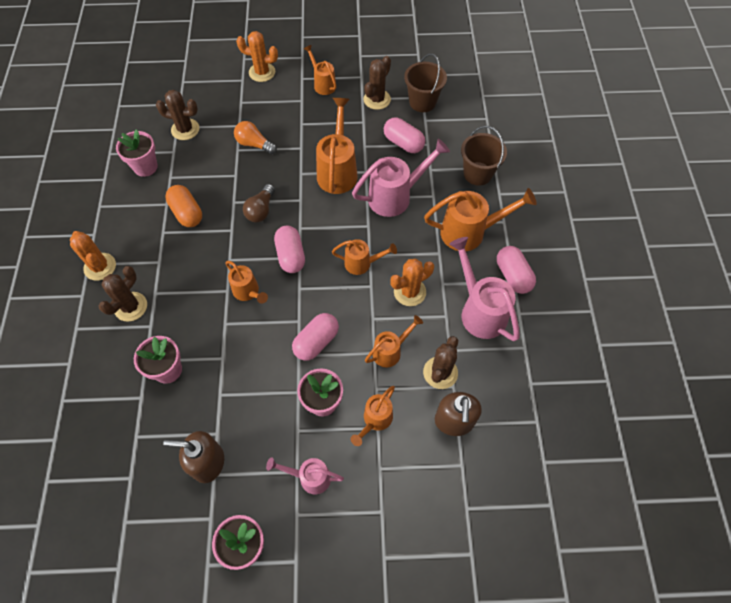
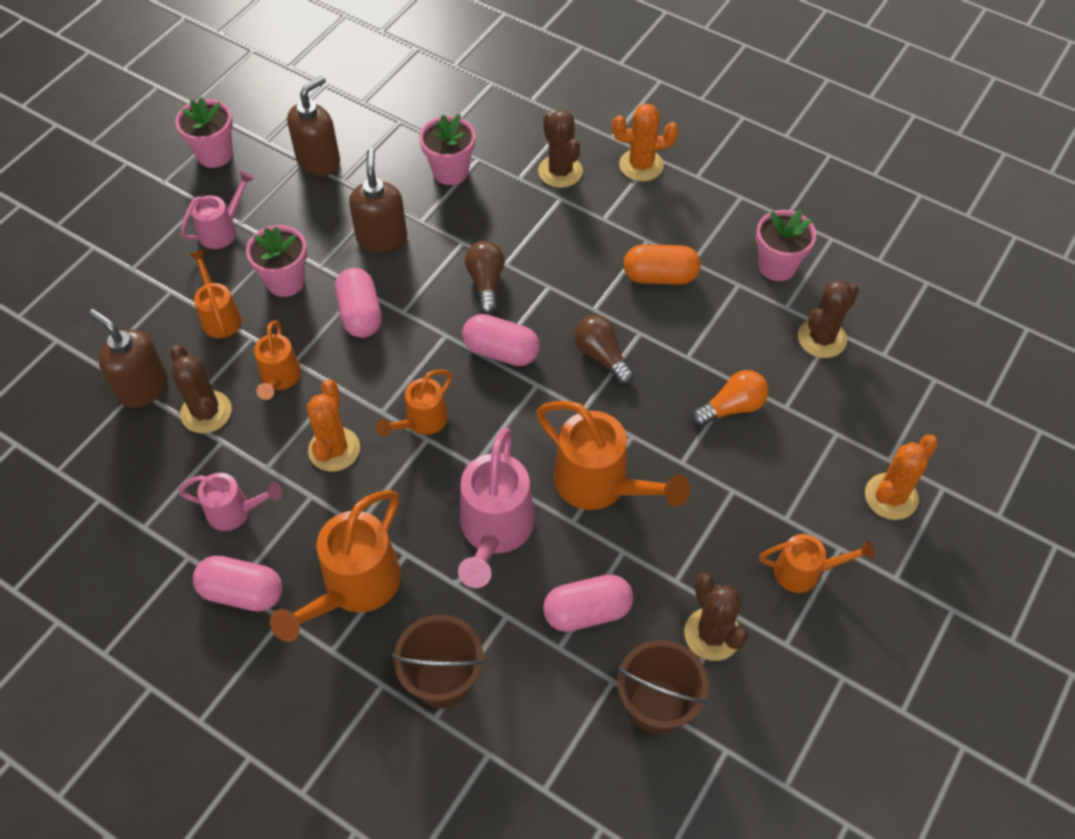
camera: 125 degrees right, 5 degrees down
(248, 292) = (486, 283): orange watering can -> brown light bulb
(251, 371) = (382, 238): none -> brown soap dispenser
(480, 311) = (235, 512): pink watering can -> pink watering can, size x0.59

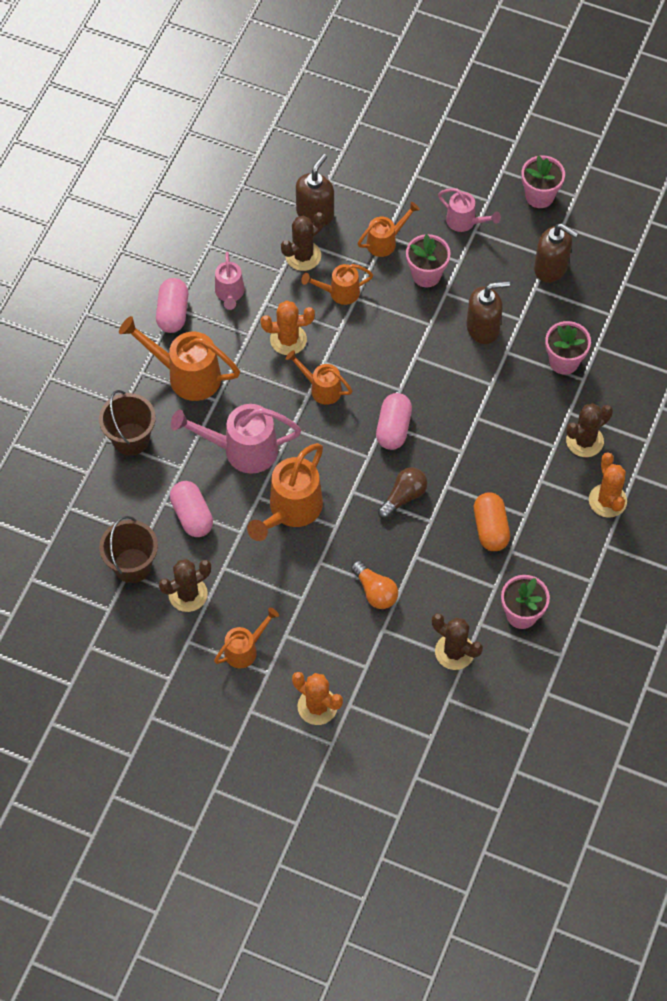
camera: 80 degrees right, 5 degrees up
(360, 314) = (407, 330): pink capsule -> none
(486, 283) = (455, 407): brown light bulb -> none
(804, 572) = (245, 650): orange watering can -> orange watering can turned 120 degrees counterclockwise

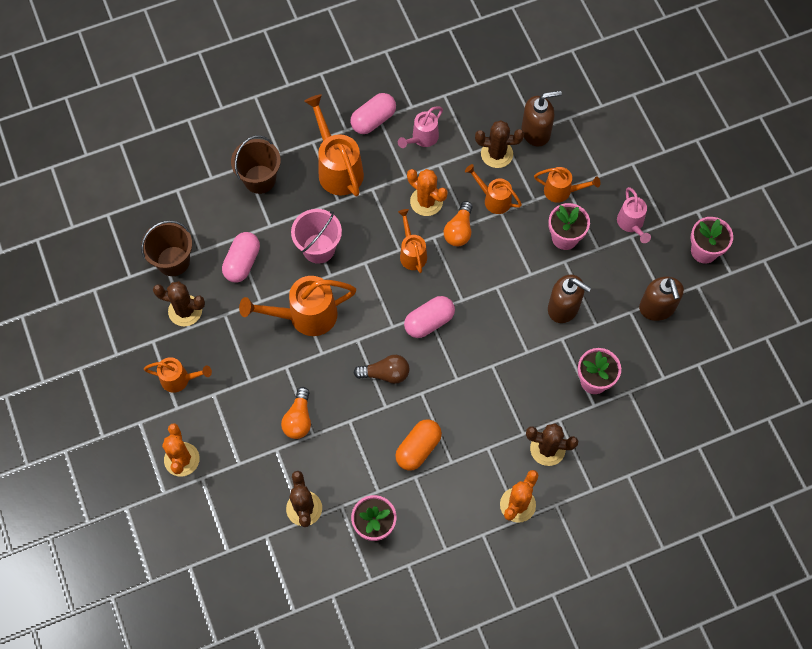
camera: 45 degrees right, 5 degrees up
(242, 450) = (319, 248): pink watering can -> pink bucket
(339, 339) = (459, 230): none -> orange light bulb

